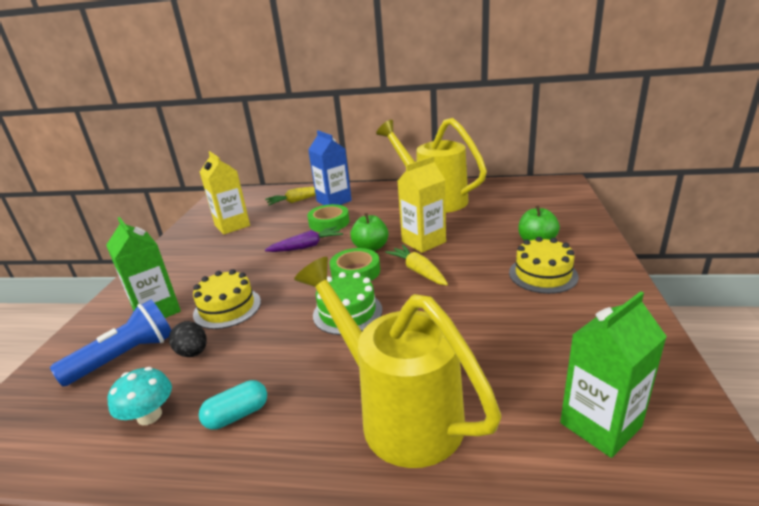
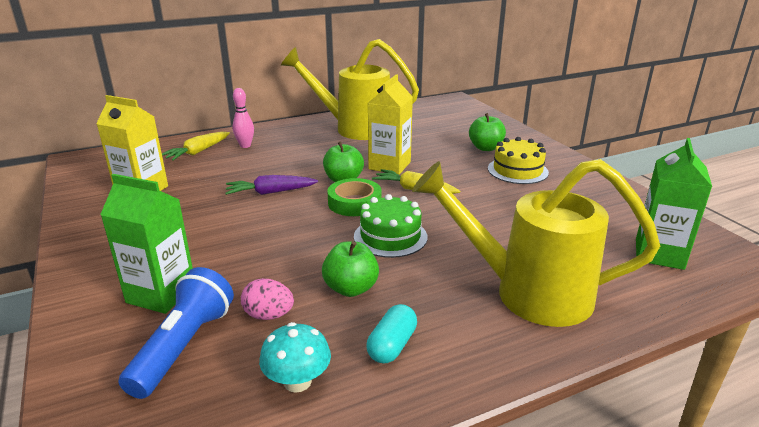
camera: 35 degrees left, 0 degrees up
(193, 352) = (269, 315): black egg -> pink egg
(227, 308) = (253, 267): yellow cake -> none
(267, 350) = (351, 288): none -> green apple
(306, 246) = (270, 192): purple carrot -> purple carrot turned 135 degrees counterclockwise
(329, 222) = (267, 166): green tape -> none
(334, 201) = (245, 146): blue carton -> pink bowling pin

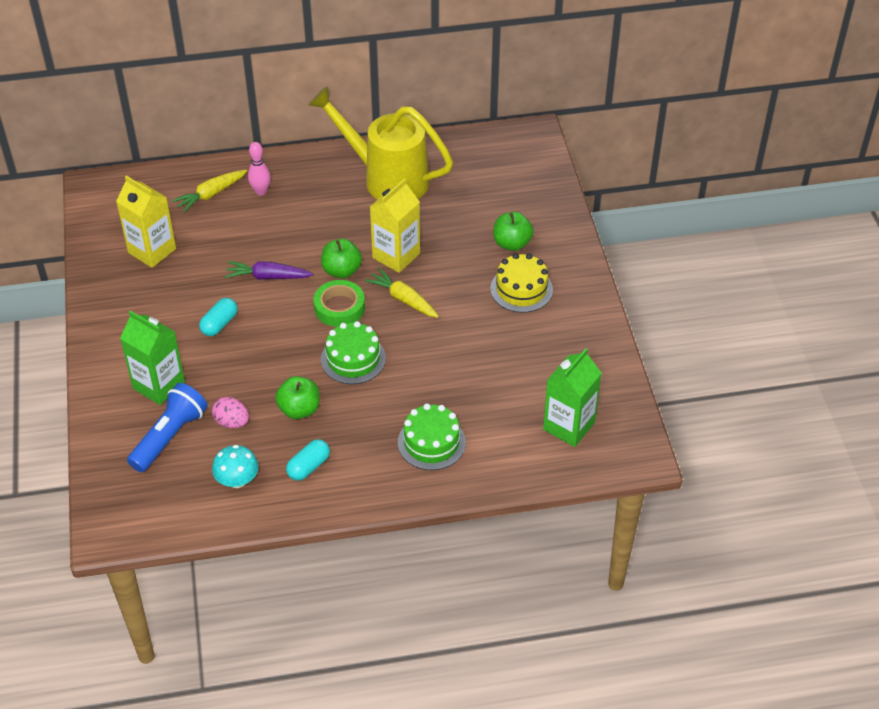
camera: 15 degrees right, 20 degrees up
(228, 231) = (219, 324): none -> turquoise capsule
(527, 293) = (431, 442): yellow watering can -> green cake

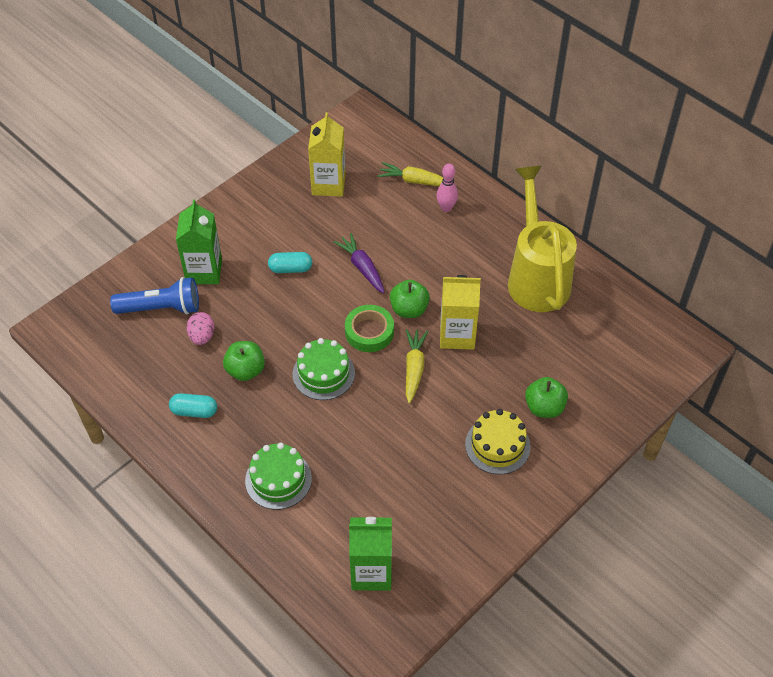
camera: 55 degrees right, 5 degrees up
(237, 480) = (150, 374): turquoise mushroom -> none

